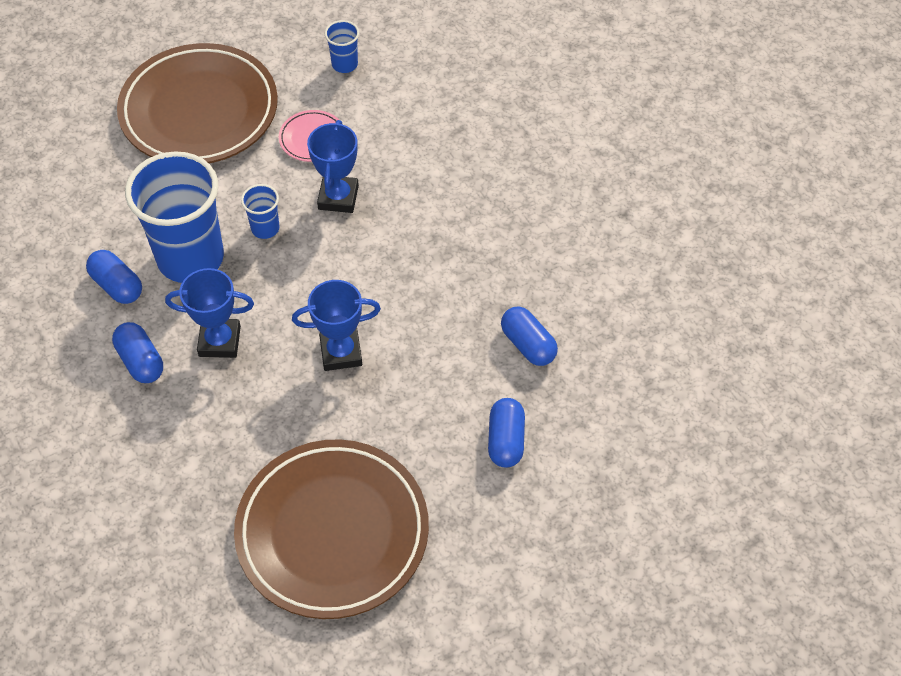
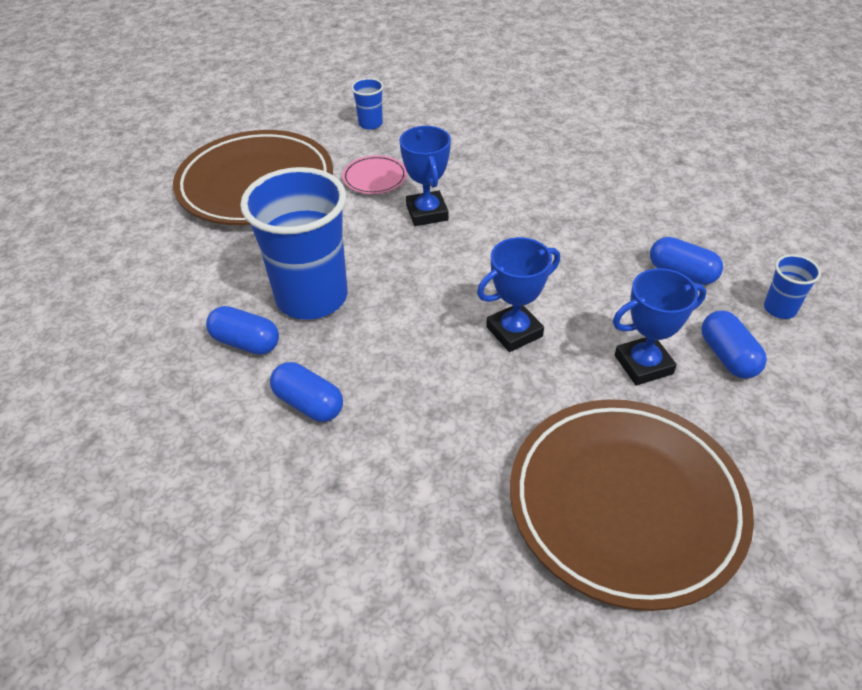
camera: 20 degrees left, 10 degrees down
(219, 341) = (384, 359): blue trophy -> blue trophy (643, 364)
(265, 228) = (373, 253): blue cup -> blue cup (779, 309)

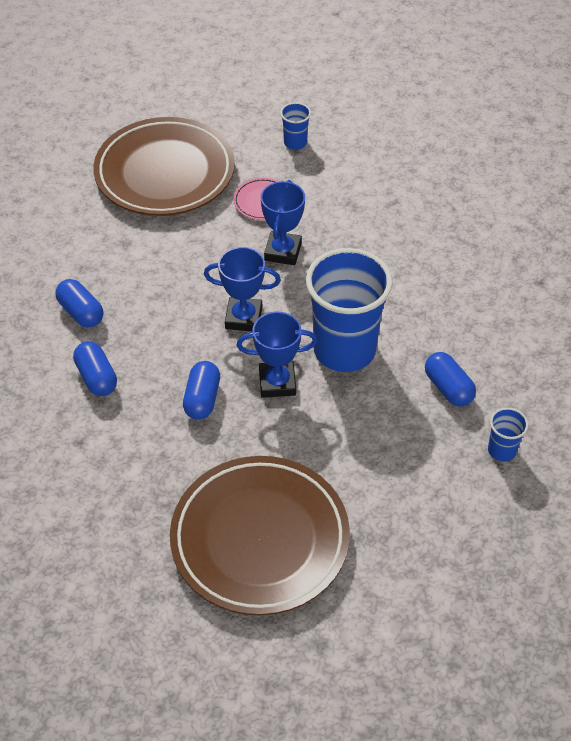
camera: 25 degrees right, 5 degrees up
(312, 297) = (148, 293): blue cup -> blue cup (344, 350)
(643, 364) = (354, 449): blue trophy -> blue trophy (243, 318)
(728, 356) = (424, 470): blue capsule -> blue capsule (202, 399)

